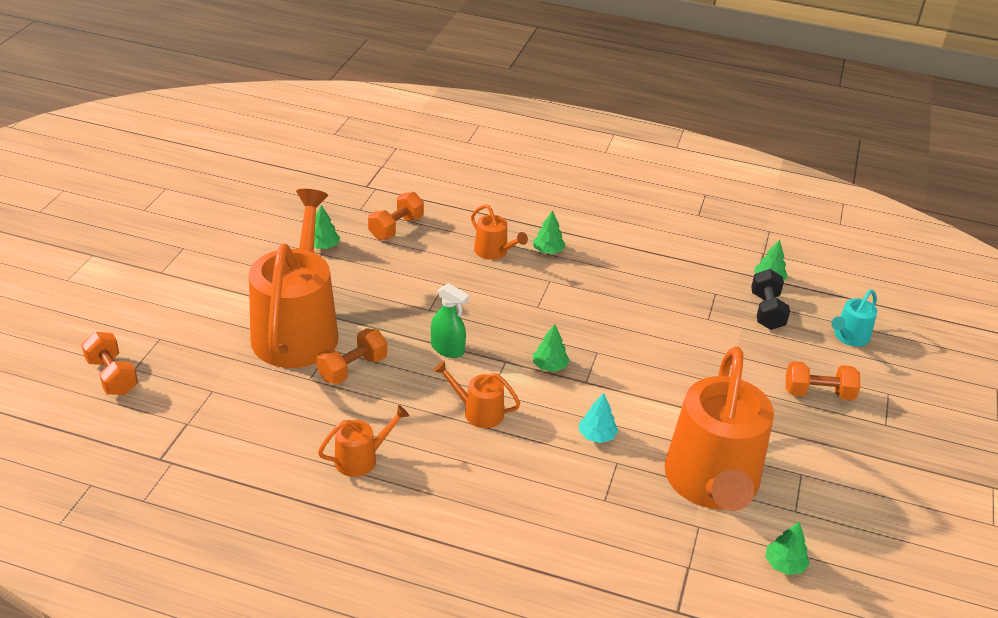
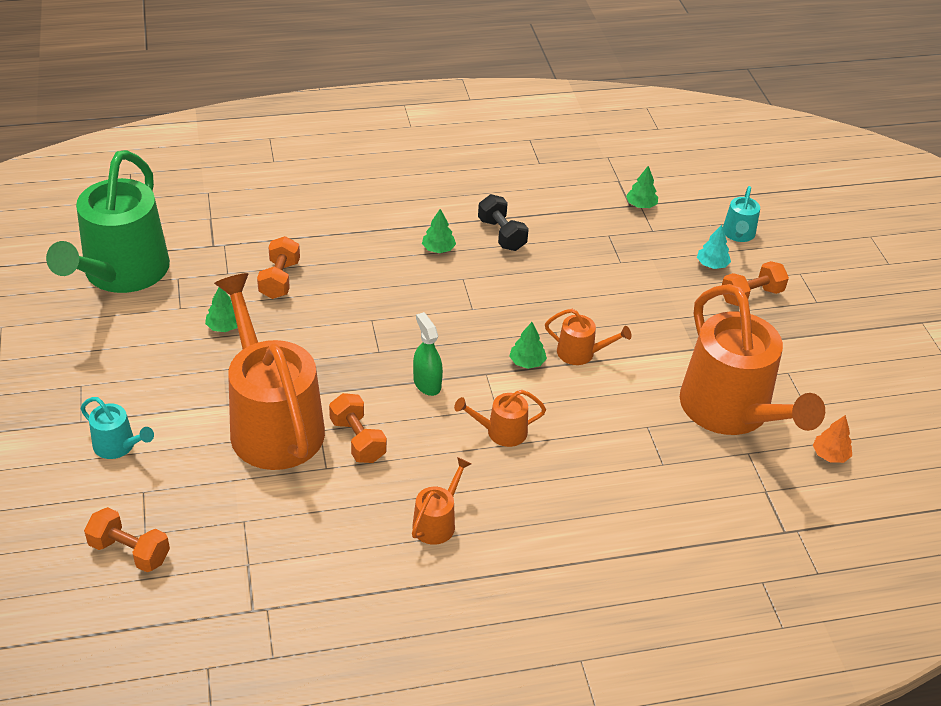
camera: 30 degrees left, 5 degrees up
(171, 299) = (118, 446): none -> turquoise watering can
(282, 182) = (122, 273): none -> green watering can
(352, 369) = (357, 440): orange dumbbell -> orange dumbbell turned 45 degrees counterclockwise
(447, 349) = (427, 383): green spray bottle -> green spray bottle turned 120 degrees counterclockwise
(494, 251) = (391, 269): orange watering can -> orange watering can (580, 353)
(596, 435) = (613, 410): turquoise tree -> turquoise tree (712, 264)
(766, 311) = (660, 236): black dumbbell -> black dumbbell (501, 234)
(784, 564) = (830, 455): green tree -> orange tree

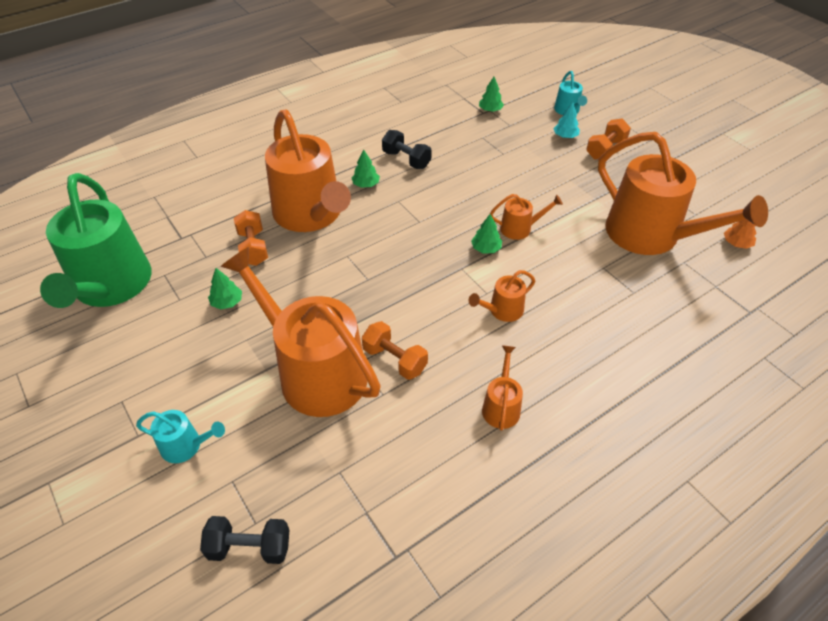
camera: 20 degrees left, 5 degrees up
(130, 552) = (249, 547): orange dumbbell -> black dumbbell
(359, 263) = (311, 214): none -> orange watering can
(427, 383) = (421, 292): green spray bottle -> none

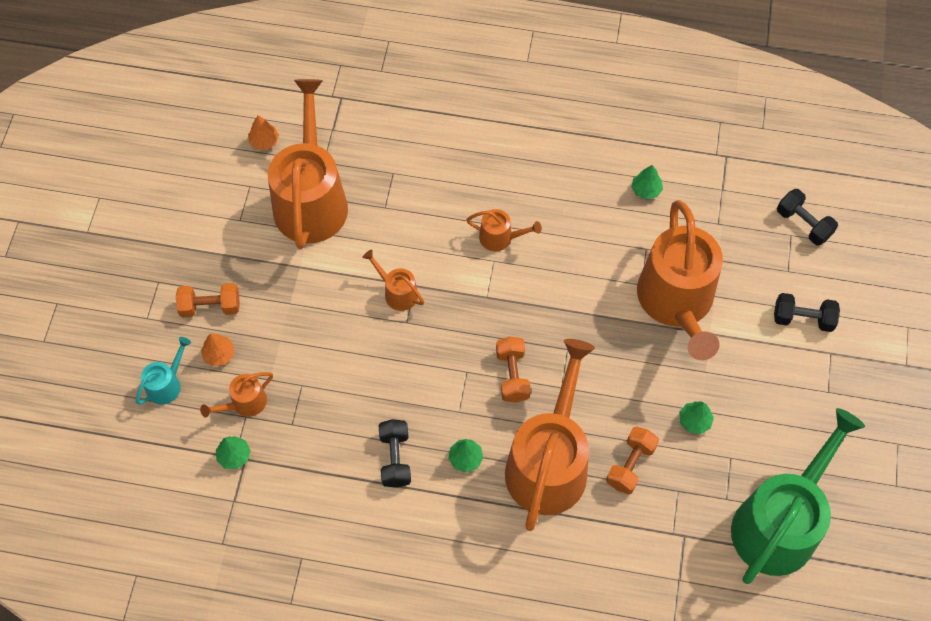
camera: 135 degrees left, 15 degrees up
(185, 446) = (802, 319): turquoise watering can -> black dumbbell
(394, 360) = (614, 265): orange dumbbell -> orange dumbbell (512, 375)
(486, 249) = (447, 297): green tree -> green tree (646, 190)
(501, 406) = (580, 179): orange watering can -> orange watering can (245, 403)
(565, 136) = (219, 354): turquoise tree -> orange tree

